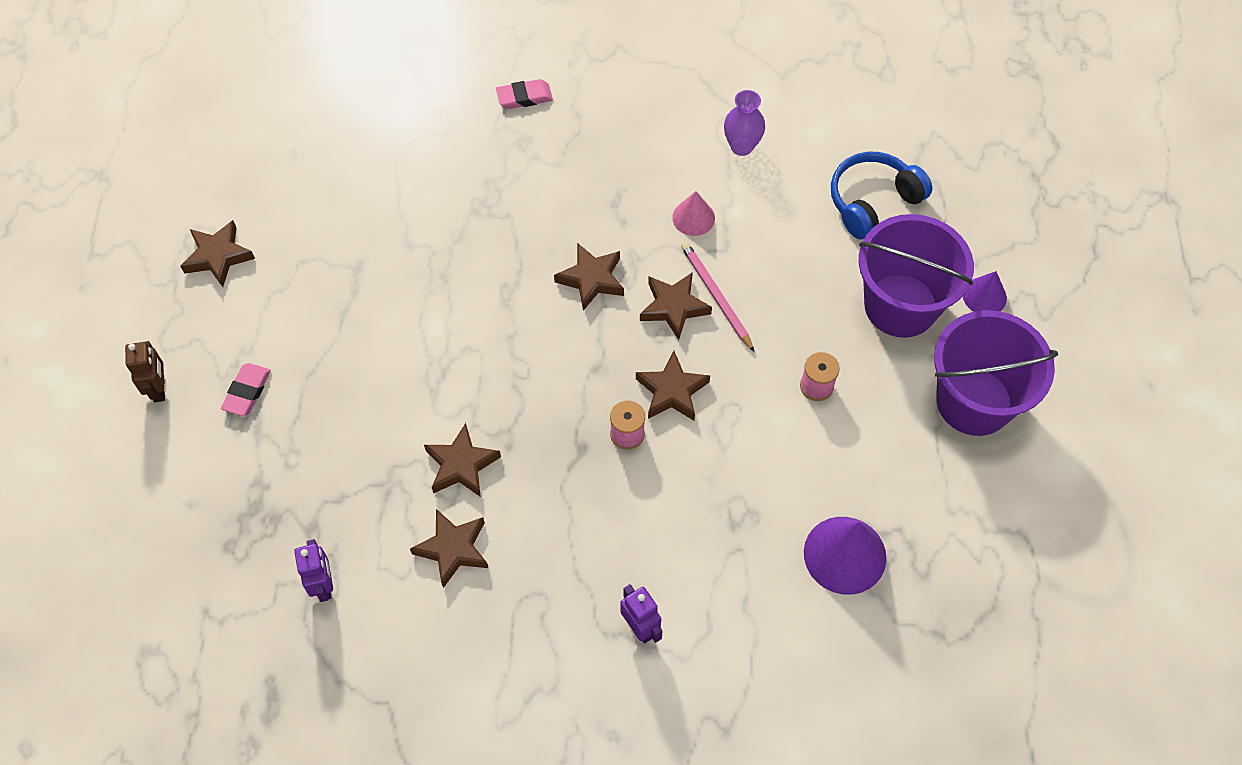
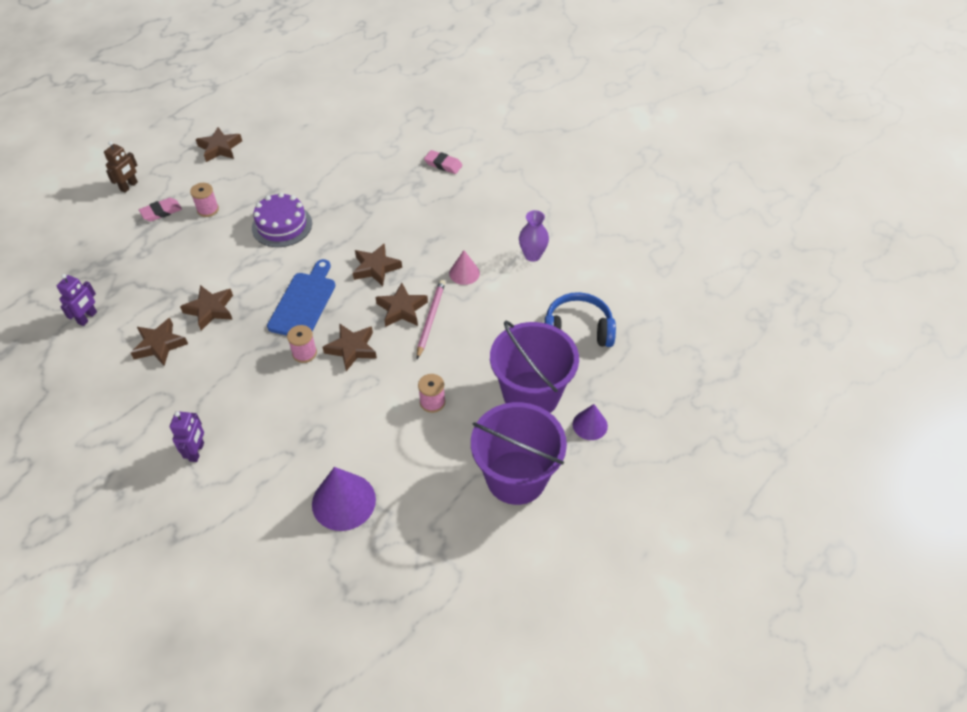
camera: 40 degrees right, 10 degrees down
(304, 347) = (208, 209): none -> pink spool
(422, 304) = (282, 225): none -> purple cake
(558, 377) = (304, 302): none -> blue cutting board

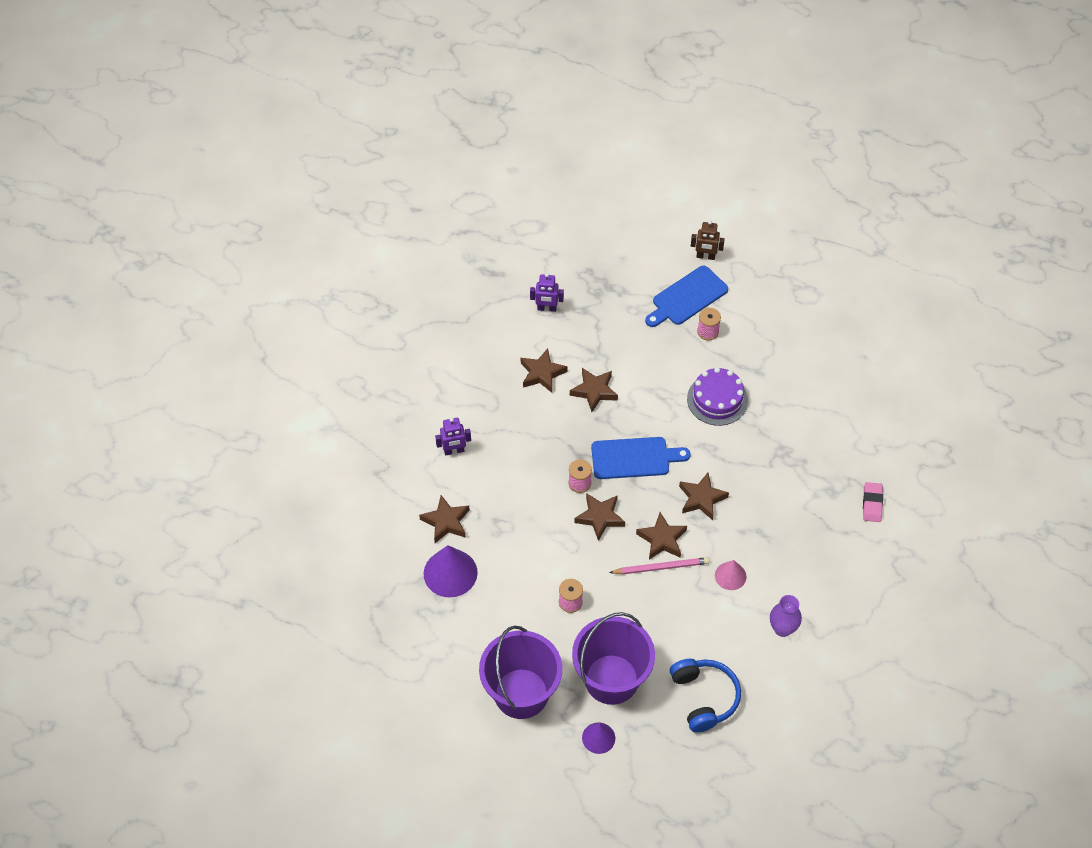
camera: 70 degrees right, 5 degrees up
(161, 212) = (687, 297): pink eraser -> blue cutting board
(220, 148) = (792, 301): brown star -> brown star (446, 522)

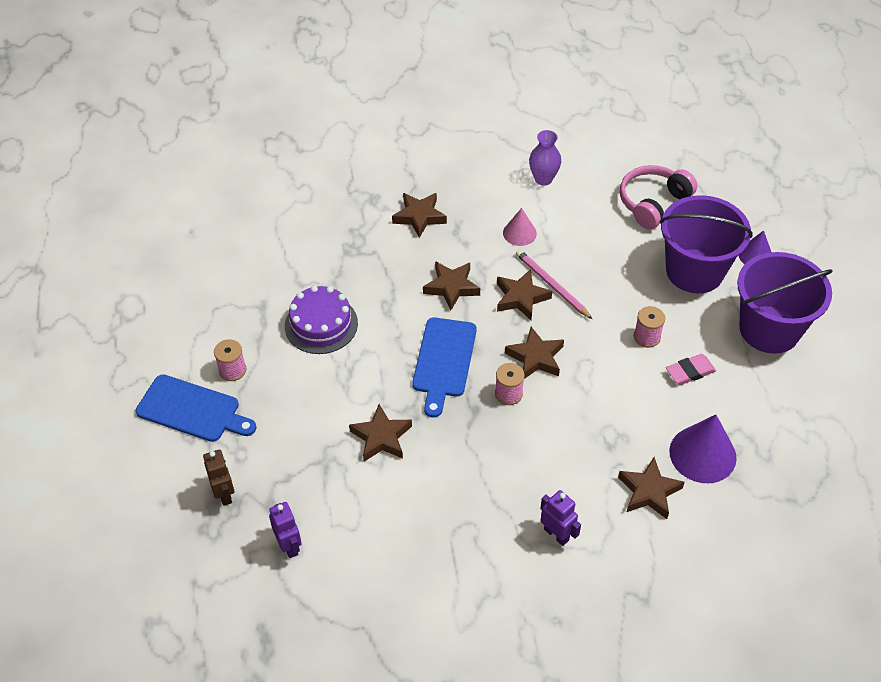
camera: 120 degrees left, 5 degrees down
(542, 373) = (390, 501): brown star -> brown star (419, 217)
(634, 458) = (443, 361): blue cutting board -> blue cutting board turned 135 degrees counterclockwise
(704, 697) = (653, 203): blue headphones -> pink headphones
(705, 256) = (118, 419): brown robot -> brown robot (225, 494)
(872, 504) = (366, 168): pink eraser -> pink eraser (690, 372)

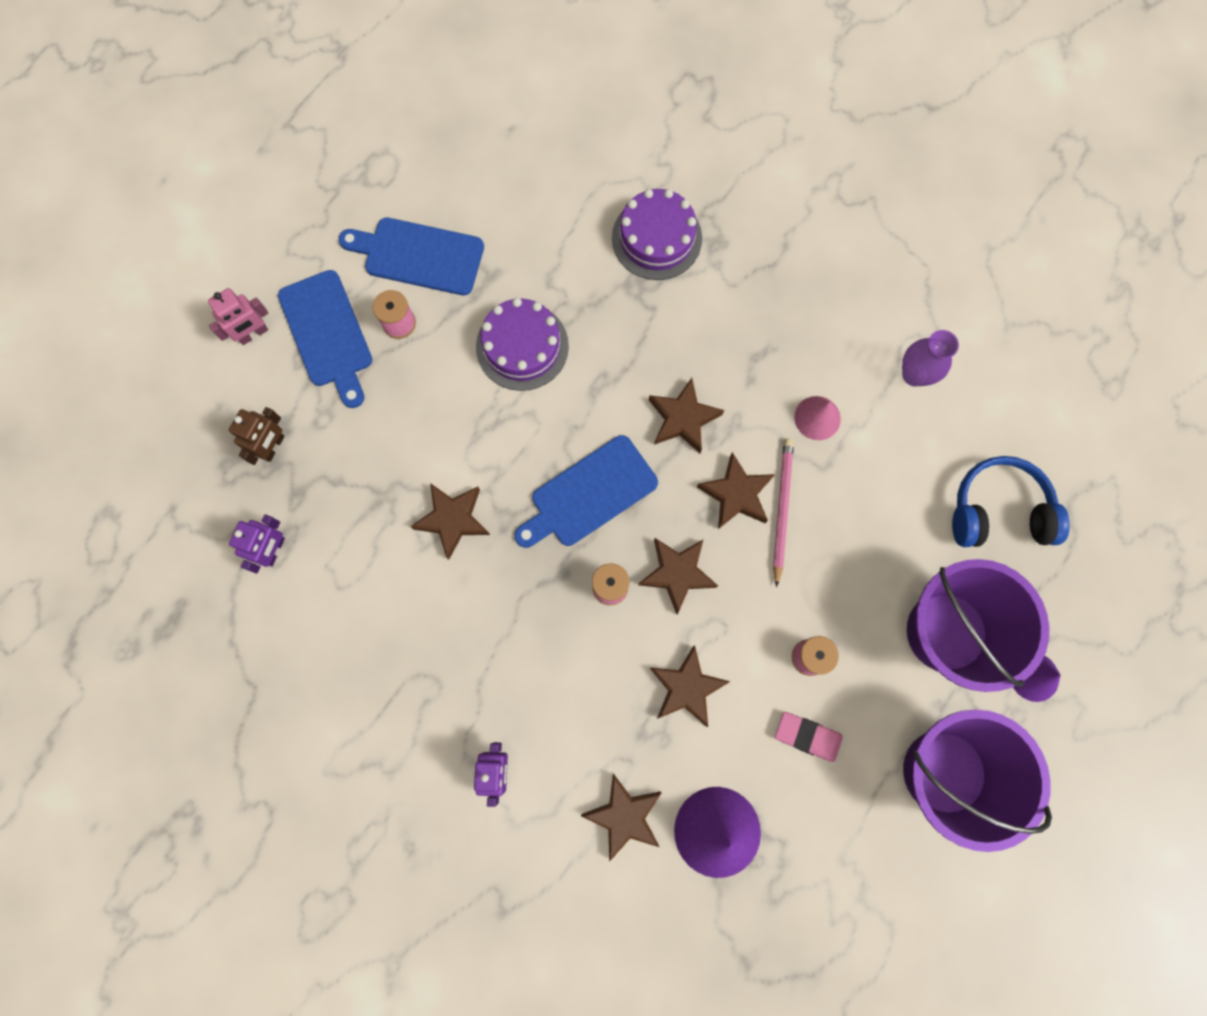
camera: 45 degrees right, 25 degrees up
(142, 448) = (253, 334): none -> pink robot
(205, 329) = (418, 255): none -> blue cutting board
(337, 220) = (656, 238): none -> purple cake
(419, 217) = (739, 306): brown star -> brown star (686, 687)
(653, 203) = (998, 511): pink headphones -> blue headphones

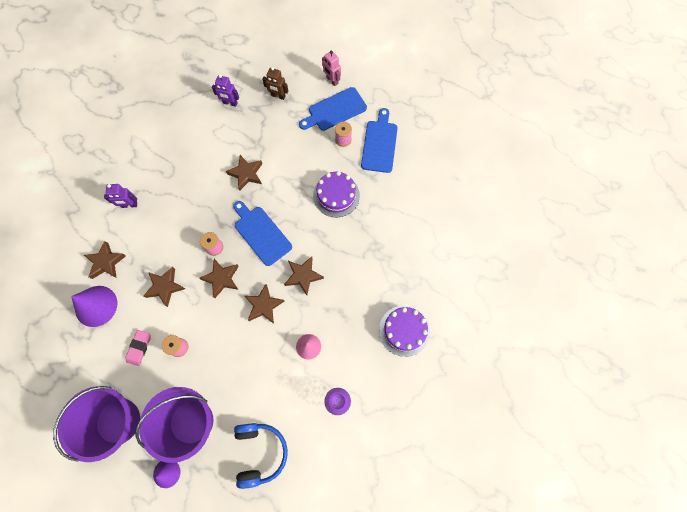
camera: 85 degrees right, 5 degrees down
(656, 238) = (403, 255): purple cake -> purple cake (404, 330)
(781, 509) = (257, 329): pink pencil -> none

